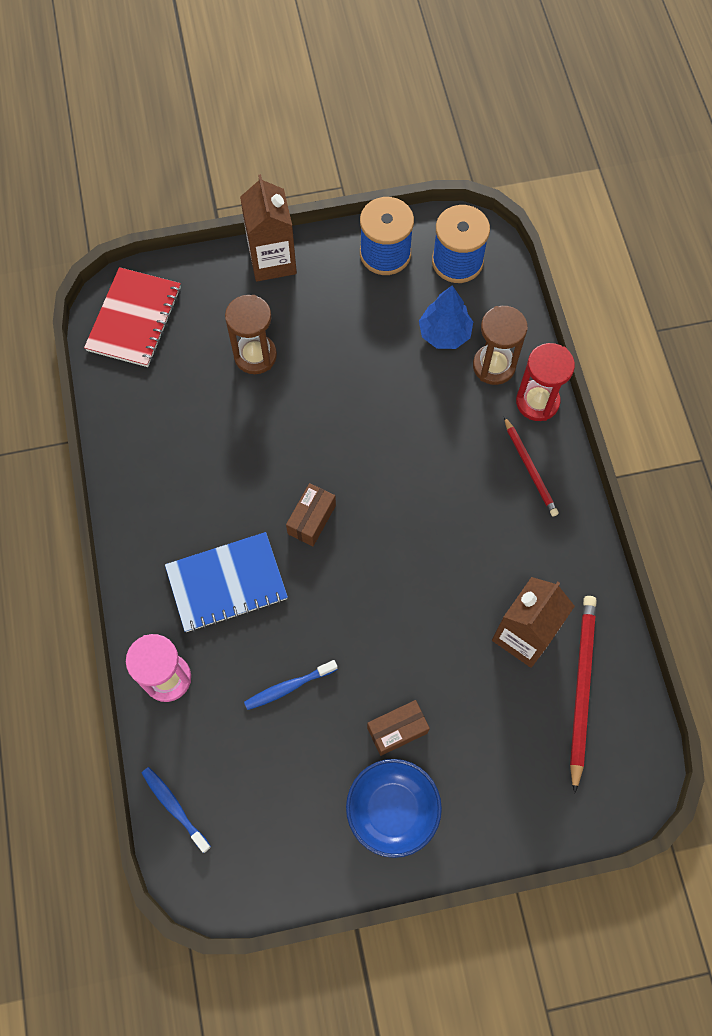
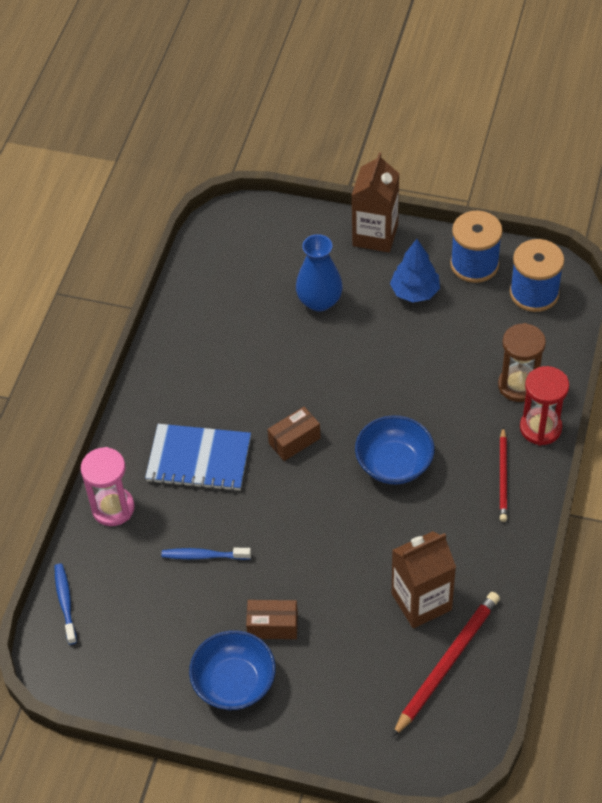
camera: 30 degrees right, 15 degrees down
(134, 319) = (238, 238): red notebook -> none
(255, 355) = (319, 301): brown hourglass -> blue vase
(421, 501) = (394, 463): none -> blue bowl
(444, 333) = (489, 344): blue tree -> blue tree (414, 292)

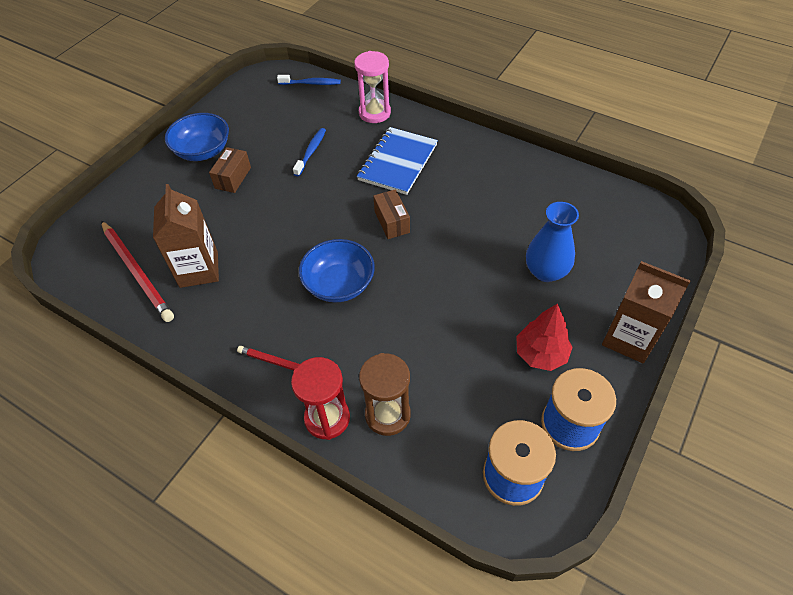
camera: 105 degrees right, 0 degrees up
(414, 292) = (541, 354): blue tree -> red tree

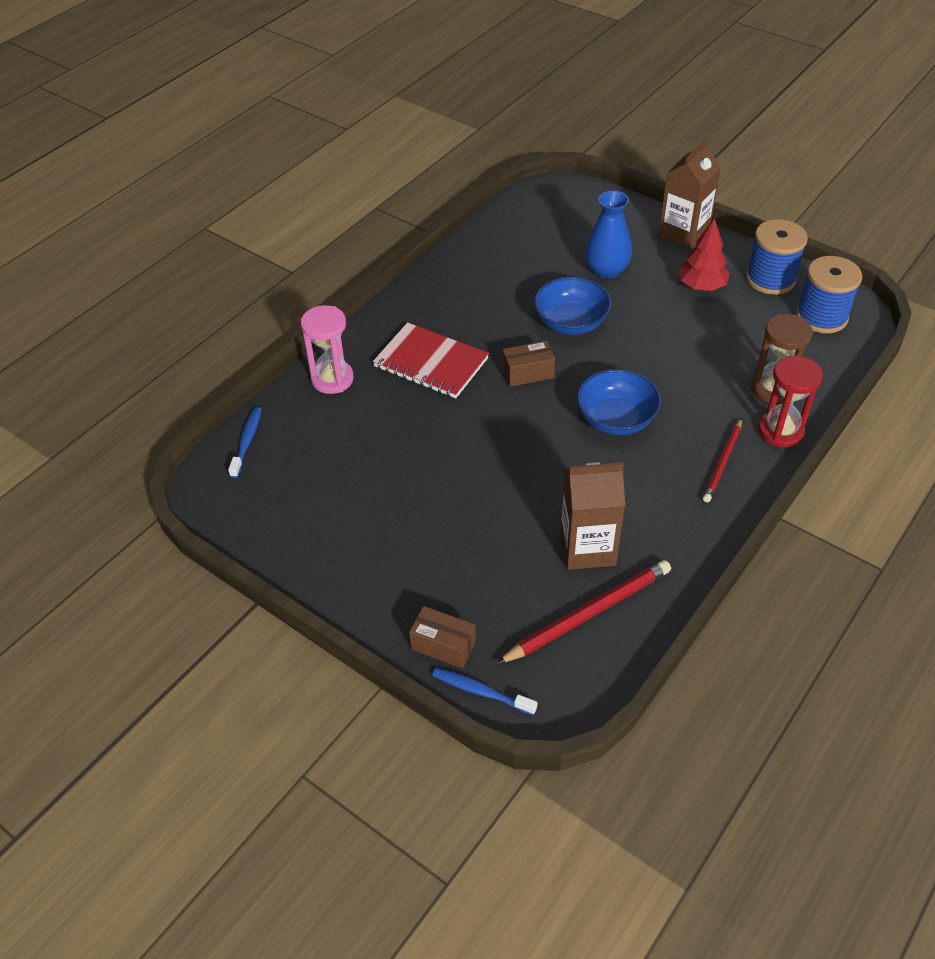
camera: 85 degrees left, 5 degrees down
(203, 151) = (365, 560): blue bowl -> blue bowl (571, 323)
(233, 178) = (428, 522): brown box -> brown box (443, 646)
(311, 152) = (393, 442): blue toothbrush -> blue toothbrush (481, 691)
(398, 162) = (431, 363): blue notebook -> red notebook

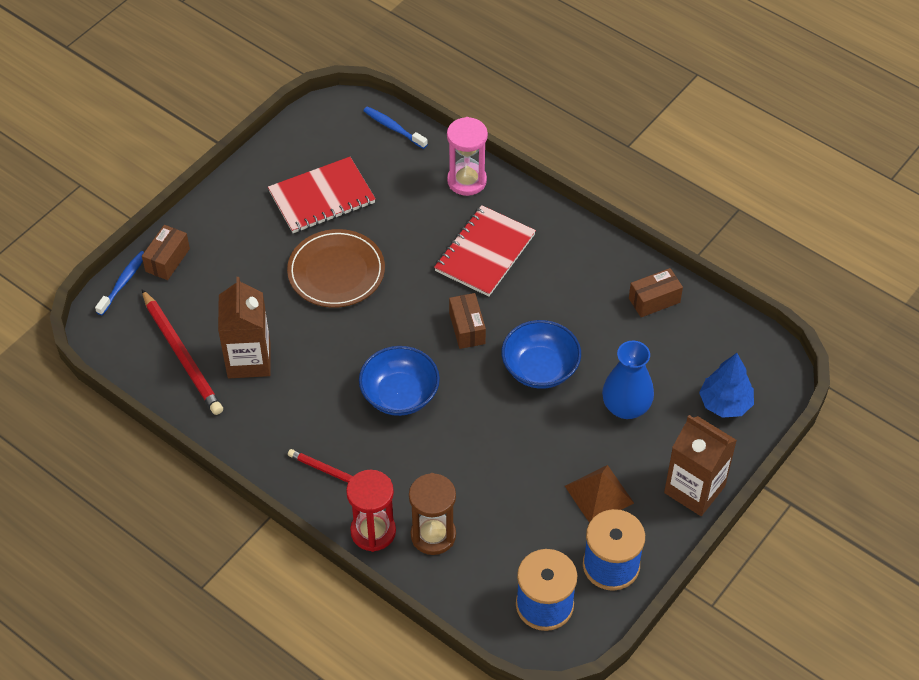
camera: 90 degrees right, 5 degrees up
(247, 441) = (393, 128): blue toothbrush -> blue toothbrush turned 150 degrees counterclockwise
(348, 499) = (322, 197): none -> red notebook
(458, 479) = (336, 271): none -> brown plate
(486, 253) = (654, 300): none -> brown box
(593, 216) = (725, 403): none -> blue tree
(701, 286) = (599, 494): red tree -> brown pyramid

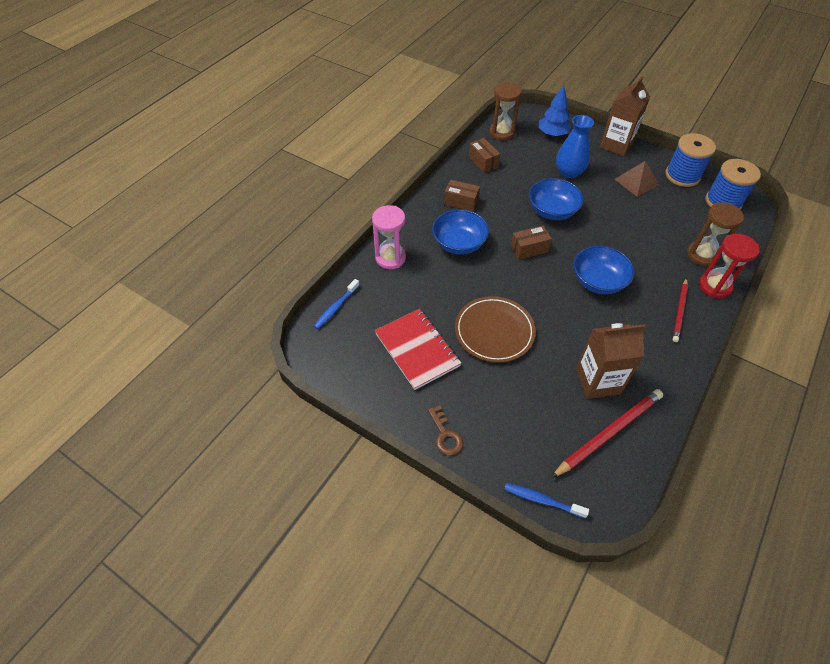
camera: 95 degrees left, 0 degrees up
(167, 260) = (507, 464): brown box -> brown box (461, 202)
(211, 213) = (445, 435): none -> brown key
(485, 253) = (459, 243): red notebook -> blue bowl
(728, 334) = (501, 132): none -> brown hourglass

